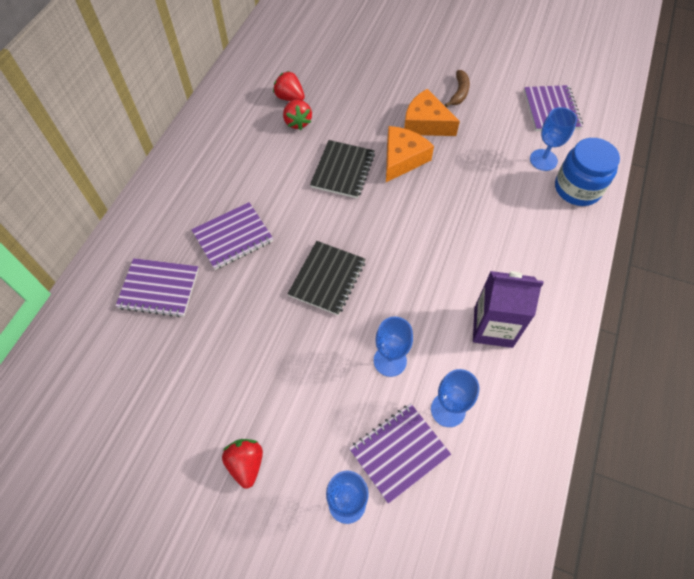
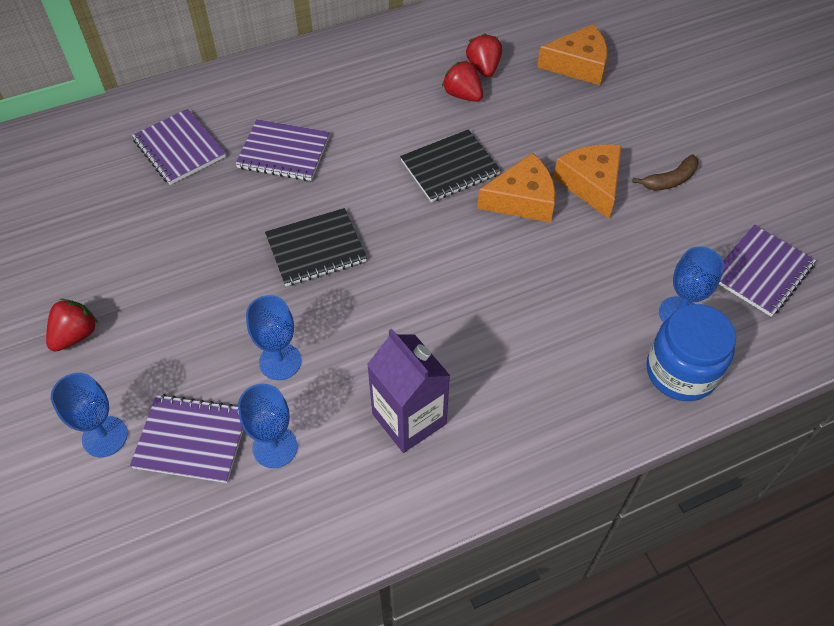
camera: 45 degrees right, 5 degrees down
(297, 122) = (463, 95): red strawberry -> red strawberry turned 105 degrees clockwise
(339, 60) = (578, 65): none -> orange cheese

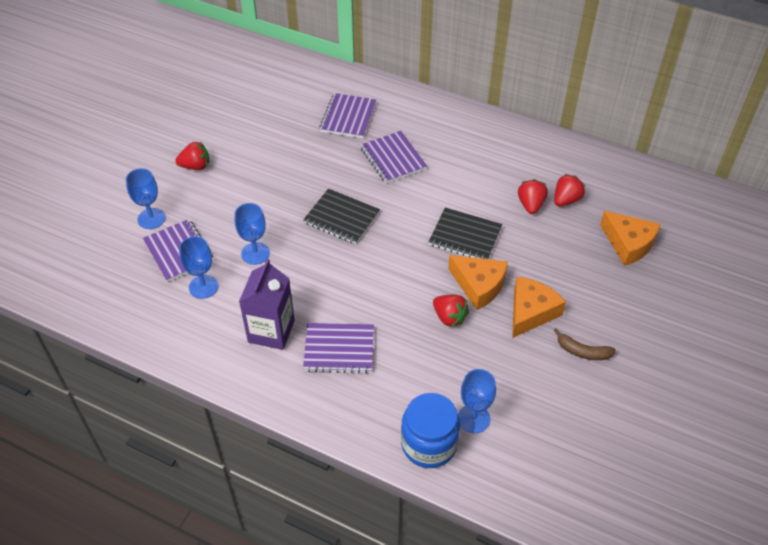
camera: 50 degrees right, 5 degrees down
(539, 249) = (449, 317): none -> red strawberry
(761, 272) = (557, 446): purple notebook -> purple notebook (339, 349)

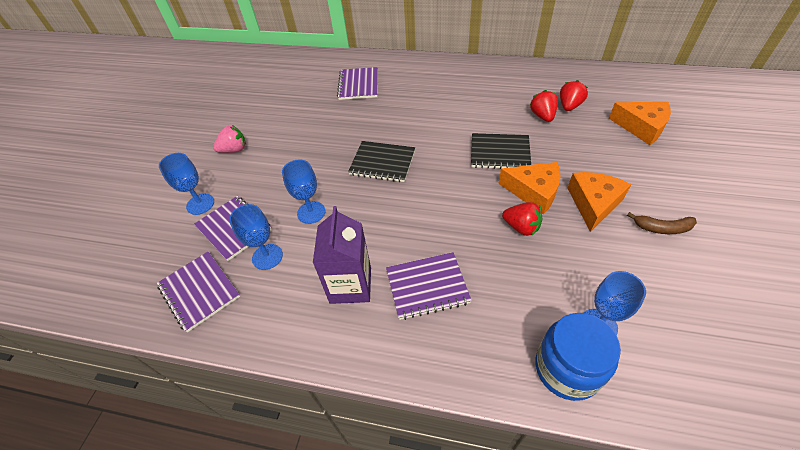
camera: 10 degrees left, 0 degrees up
(195, 166) = (234, 150): red strawberry -> pink strawberry
(393, 158) = (409, 107): purple notebook -> purple notebook (199, 291)

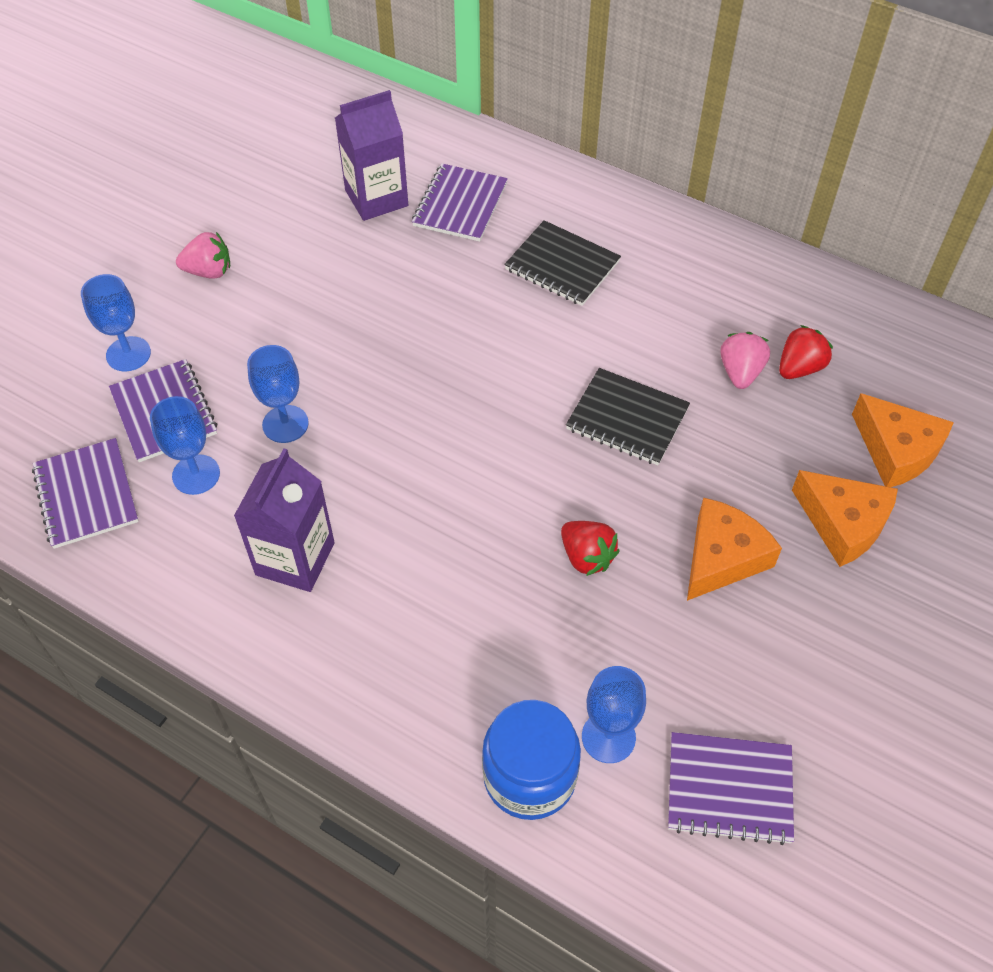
camera: 15 degrees right, 5 degrees up
(313, 93) = (376, 198): none -> purple carton
(382, 163) = (430, 373): black notebook -> black notebook (562, 265)
(427, 286) = (401, 598): purple notebook -> purple notebook (729, 789)
(533, 191) = (641, 505): orange cheese -> orange cheese (843, 524)
(542, 116) = (740, 372): red strawberry -> pink strawberry
(662, 228) = (801, 633): brown banana -> none

